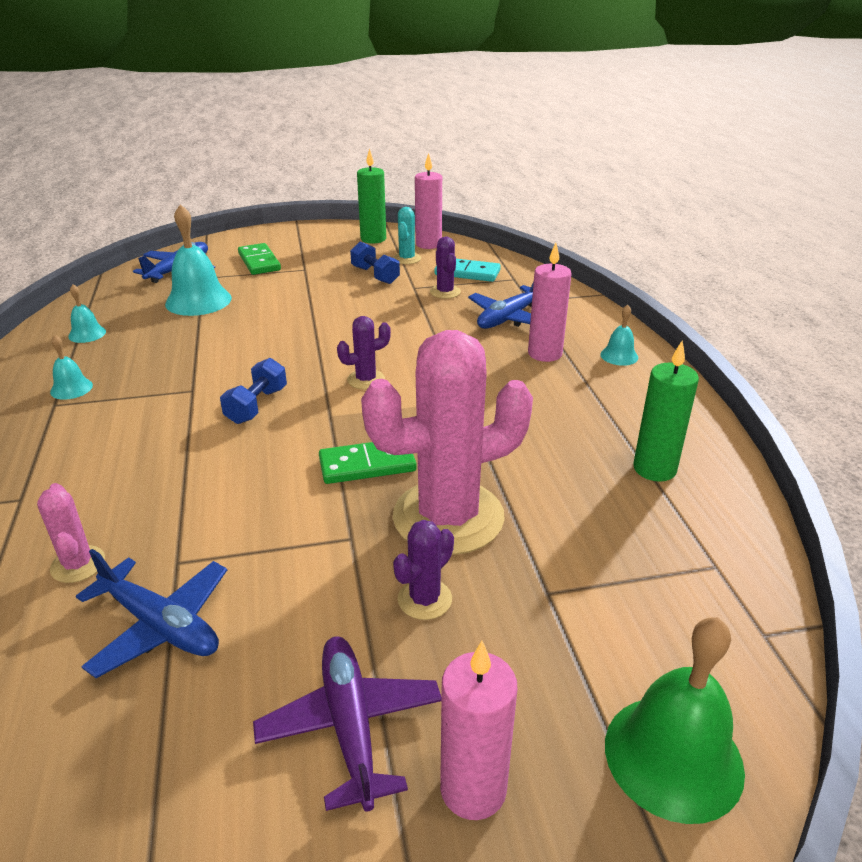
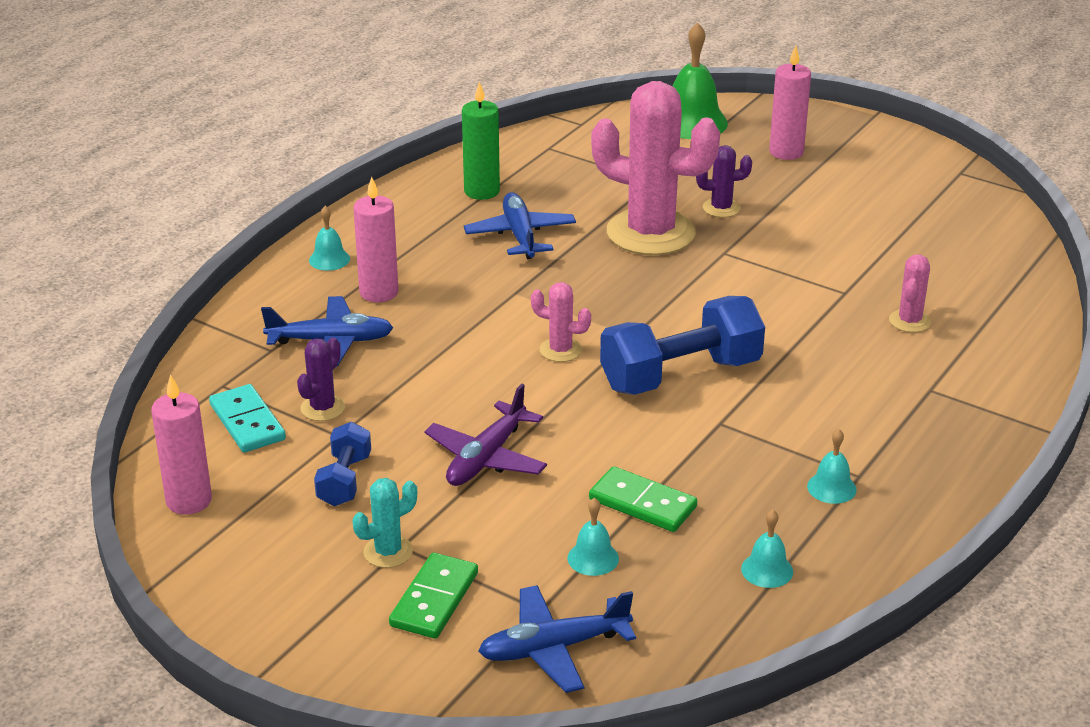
camera: 135 degrees left, 0 degrees up
(161, 625) = (878, 266): blue plane -> blue plane (520, 235)
(198, 301) = (593, 558): turquoise bell -> turquoise bell, size x0.51
(256, 405) = (681, 375): blue dumbbell -> blue dumbbell, size x1.87
(350, 725) = (816, 189): purple plane -> purple plane (486, 458)
(366, 380) = (560, 350): purple cactus -> pink cactus
(367, 464) = (656, 286): green domino -> green domino (642, 503)
(373, 239) = (228, 558): green candle -> none
(406, 259) = (262, 488): turquoise cactus -> turquoise cactus (388, 552)

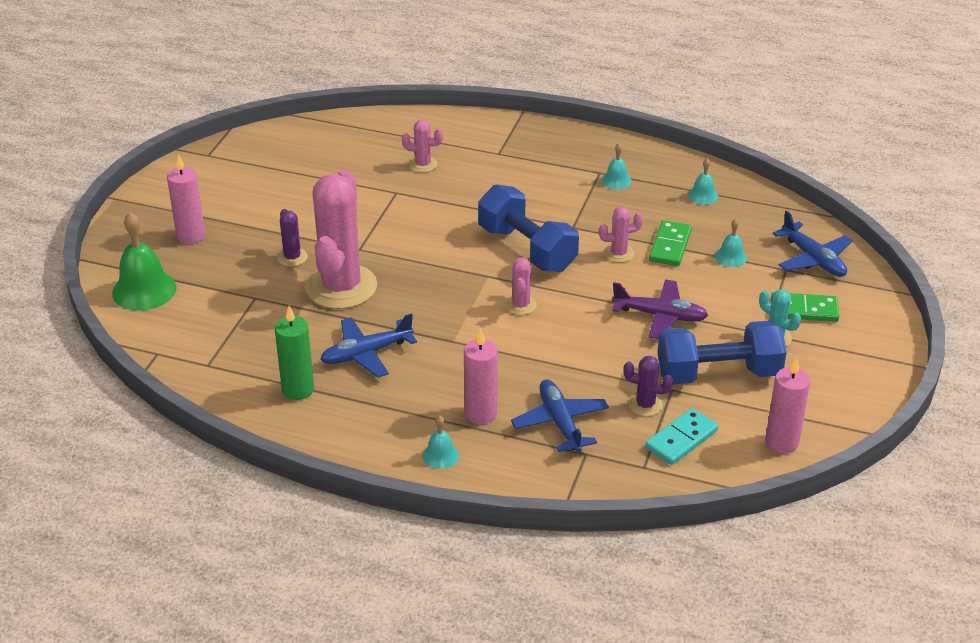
camera: 105 degrees left, 5 degrees up
(344, 480) = (718, 374): blue dumbbell -> blue dumbbell, size x1.87
(641, 451) = (619, 253): none -> pink cactus

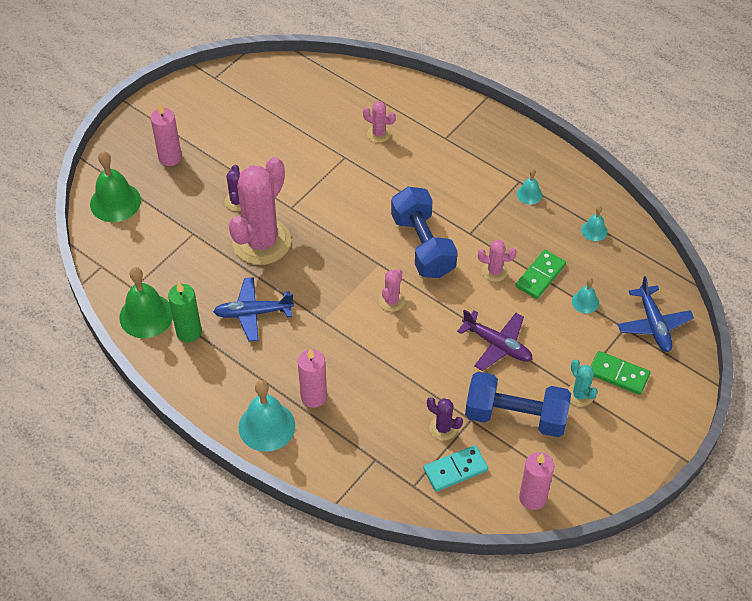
camera: 20 degrees right, 15 degrees up
(237, 387) = (146, 315): none -> green bell
(440, 455) = (266, 426): turquoise bell -> turquoise bell, size x1.96
(560, 422) = (369, 424): blue plane -> none

